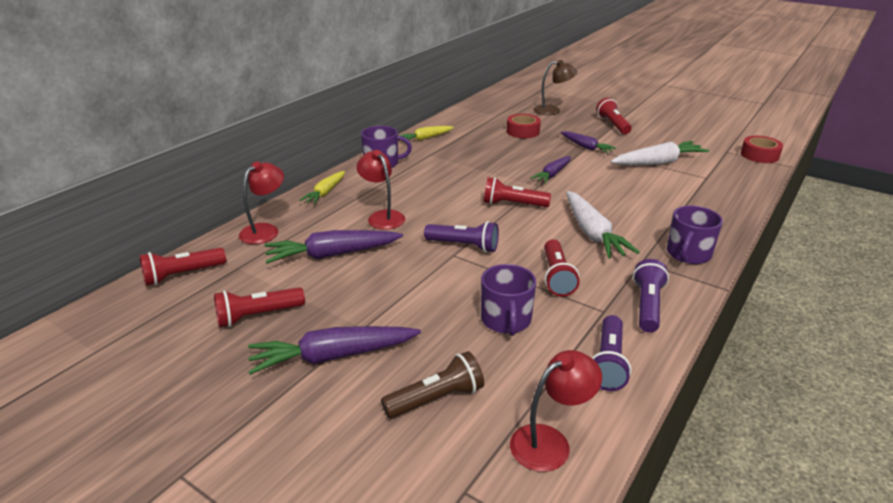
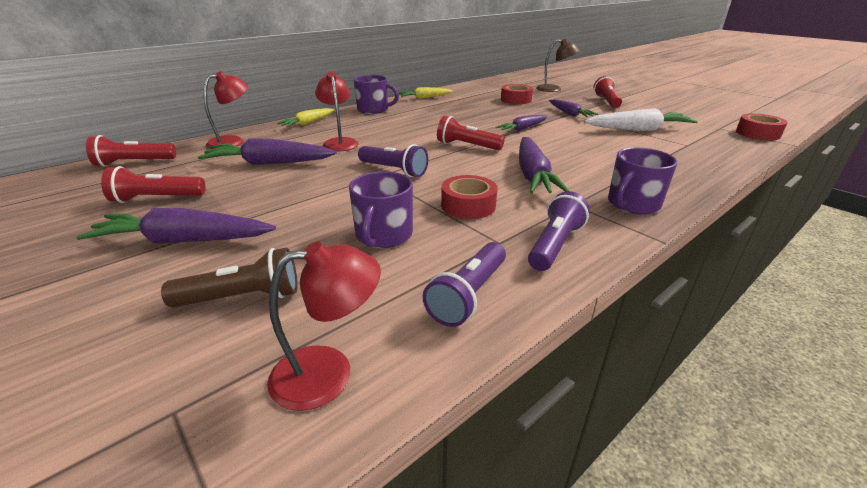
camera: 15 degrees right, 0 degrees up
(557, 277) = (468, 205): red flashlight -> red tape
(592, 233) = (532, 175): white carrot -> purple carrot

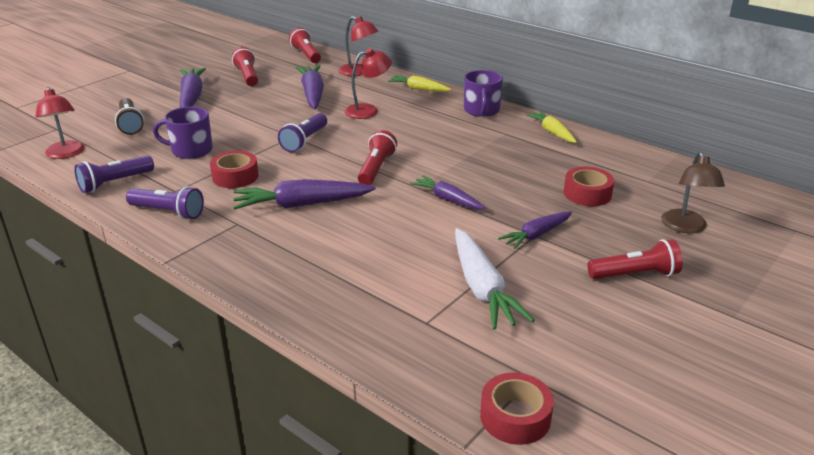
camera: 80 degrees right, 0 degrees up
(469, 295) = (115, 183): purple flashlight -> purple flashlight turned 60 degrees counterclockwise
(632, 204) = (236, 254): purple mug -> none

